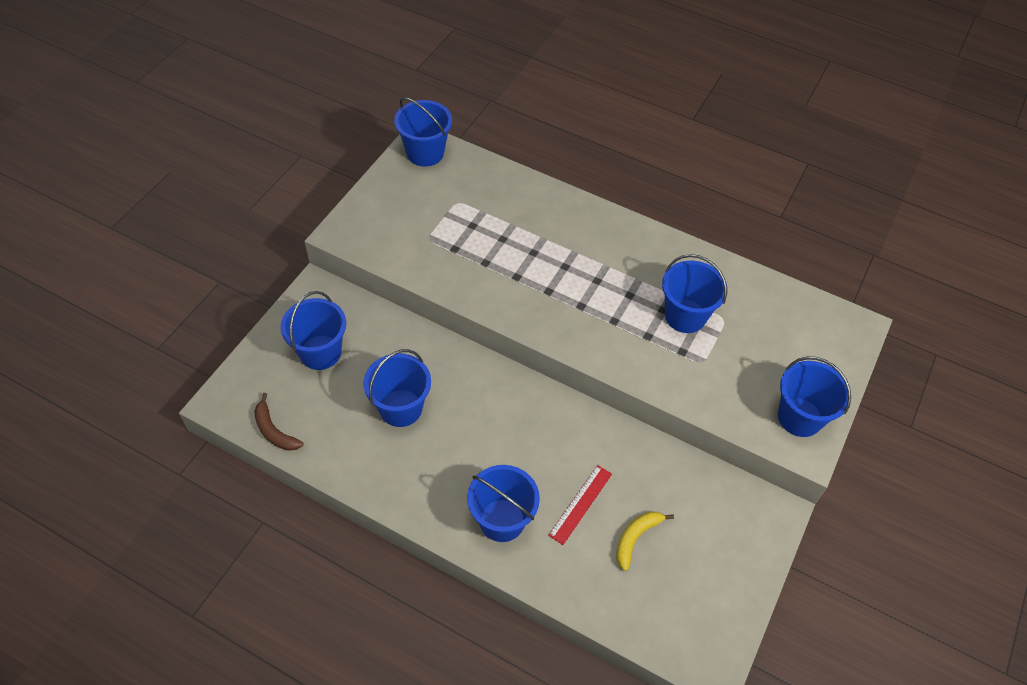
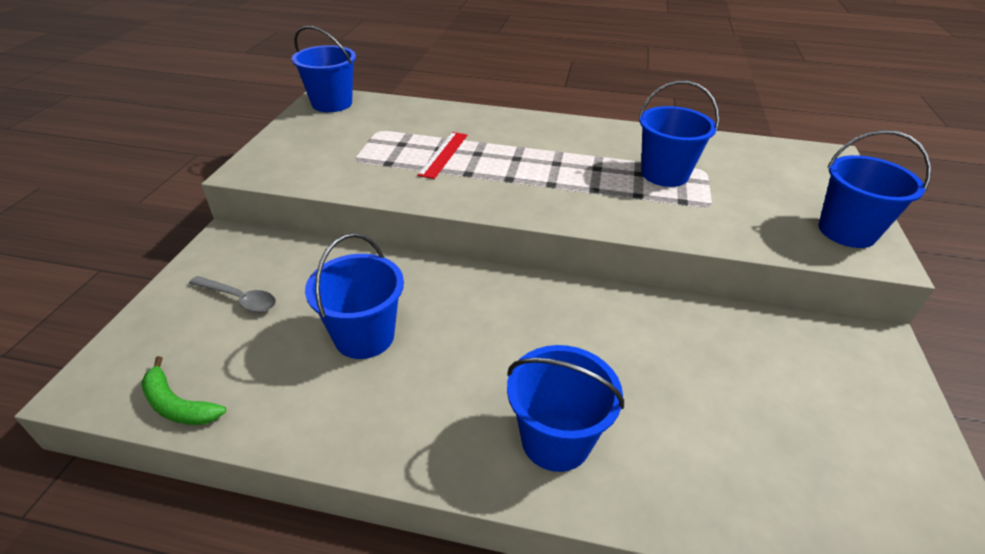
camera: 15 degrees left, 15 degrees down
(274, 431) = (177, 405): brown banana -> green banana
(320, 352) = (239, 299): blue bucket -> grey spoon
(580, 504) = (649, 391): red ruler -> red ruler (443, 154)
(636, 538) = (744, 414): yellow banana -> none

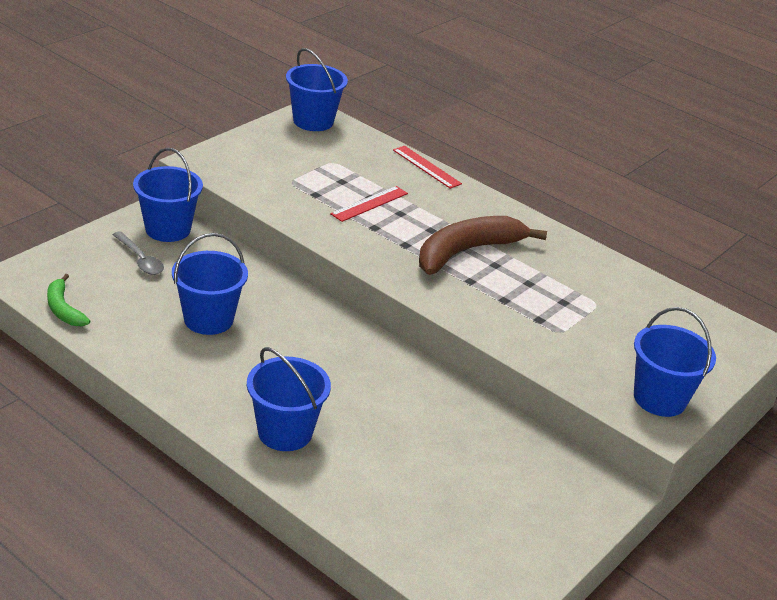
camera: 25 degrees right, 5 degrees down
(461, 109) = (426, 167): none -> red ruler
(564, 165) = (467, 252): none -> brown banana
(664, 174) = (553, 293): blue bucket -> blue bucket (168, 229)

